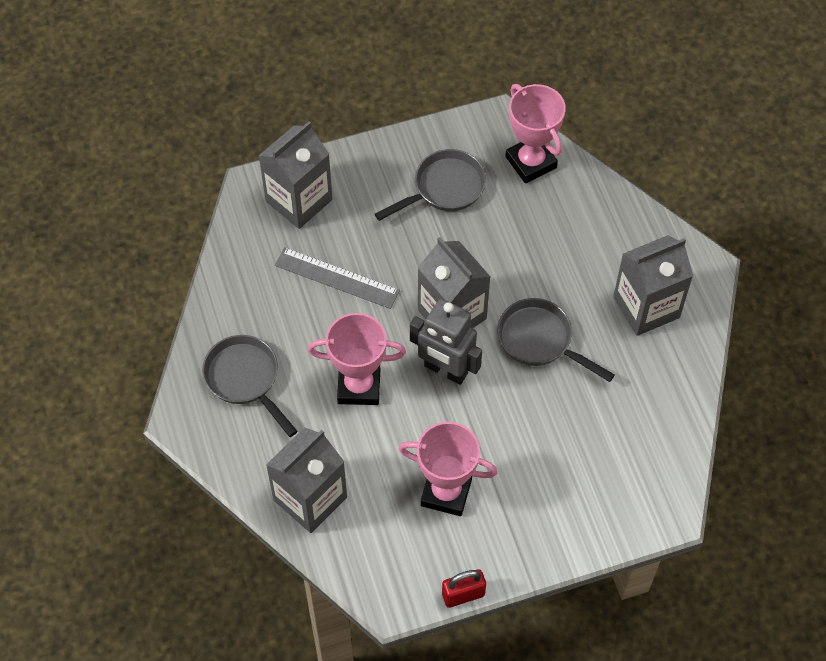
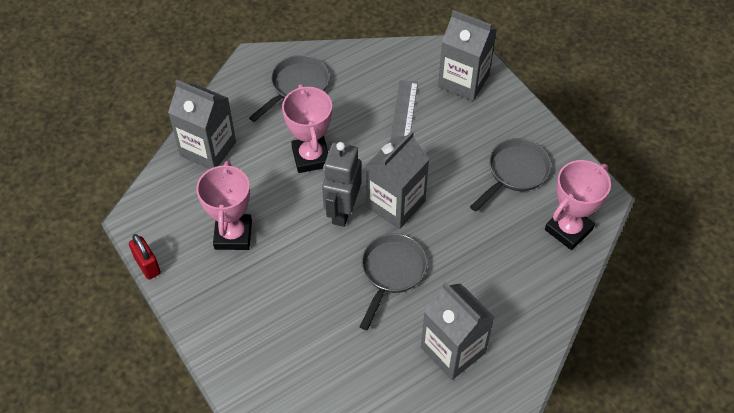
camera: 75 degrees right, 5 degrees down
(444, 188) = (515, 172): grey pan -> grey pan turned 90 degrees counterclockwise

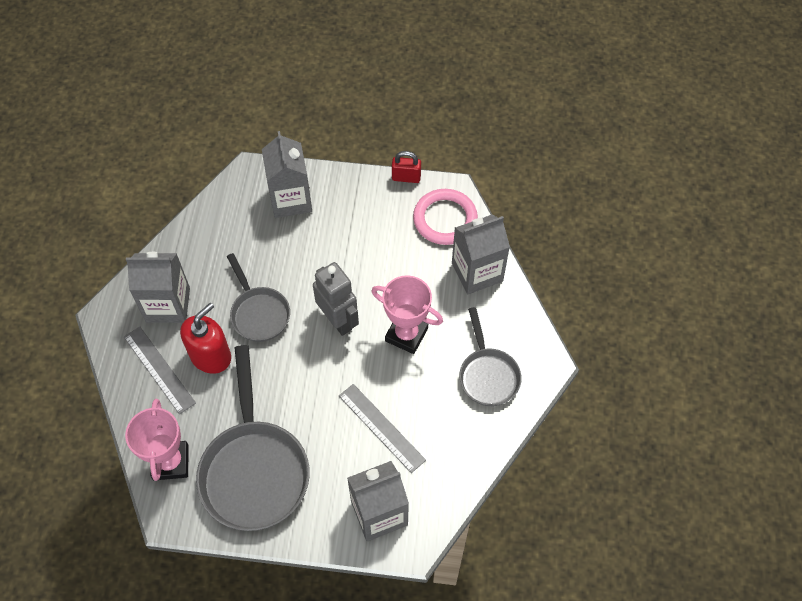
camera: 130 degrees right, 5 degrees up
(171, 205) = (445, 219): none -> pink ring
(233, 235) = (383, 239): pink trophy -> none
(395, 204) = (310, 360): grey carton -> grey carton (290, 199)
(463, 276) = (210, 356): none -> red soap dispenser
(512, 303) = (159, 369): none -> grey ruler
(515, 172) = (254, 470): grey pan -> grey pan, size x1.72

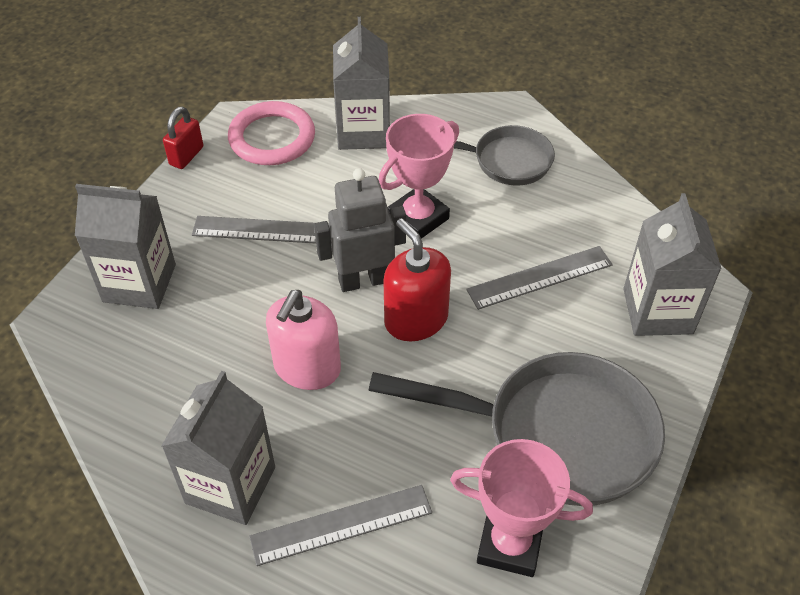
camera: 70 degrees left, 10 degrees down
(210, 356) = (350, 446): red soap dispenser -> red soap dispenser (416, 319)
(259, 313) = (307, 367): grey pan -> pink soap dispenser
(359, 248) = (265, 230): none -> grey ruler

